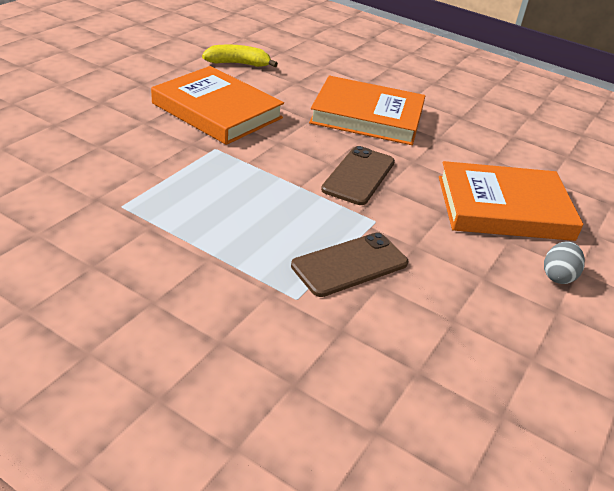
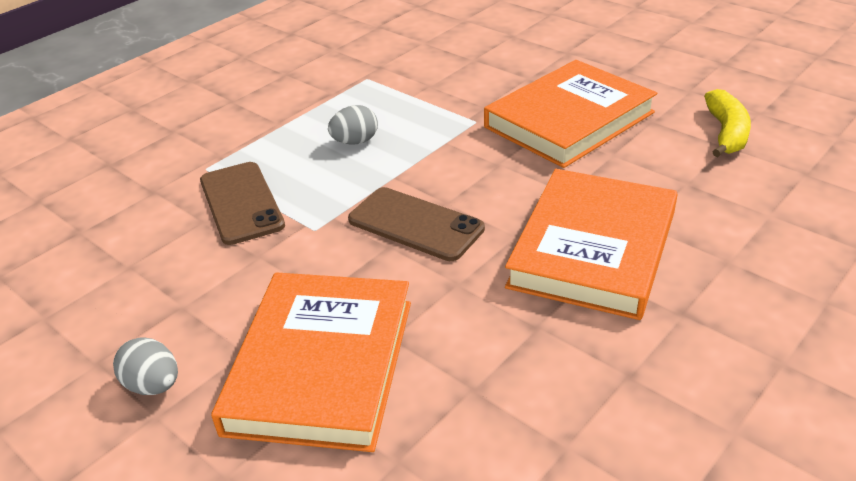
camera: 105 degrees right, 0 degrees up
(247, 207) = (355, 142): none -> grey egg

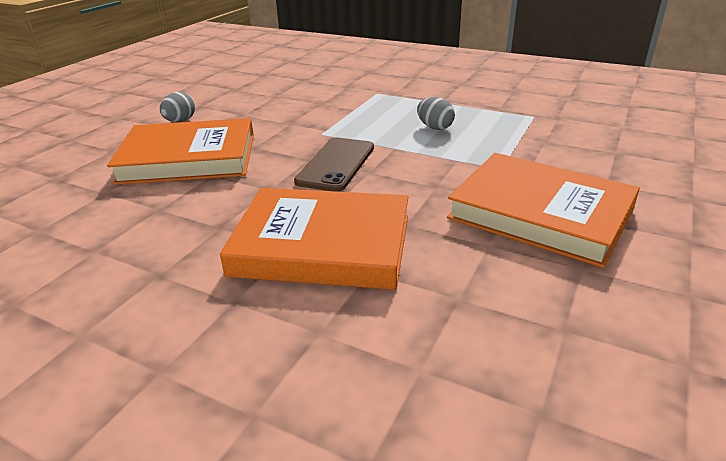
camera: 75 degrees right, 5 degrees down
(241, 203) = (343, 109): brown phone -> none
(726, 133) = (599, 330): yellow banana -> none

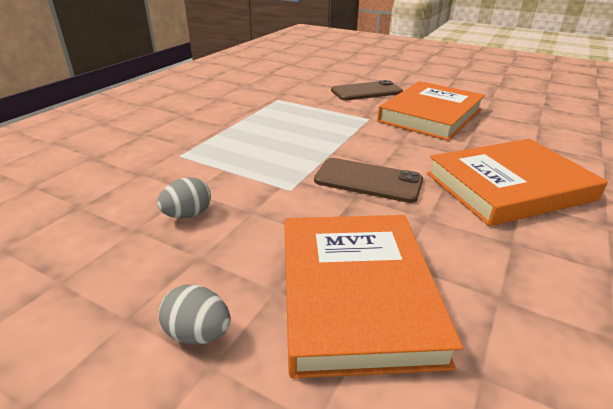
camera: 90 degrees left, 0 degrees up
(322, 244) = (508, 186): orange book -> orange book turned 60 degrees clockwise
(434, 127) = (290, 133): grey egg -> grey egg (188, 215)
(612, 167) = (366, 91): none -> brown phone

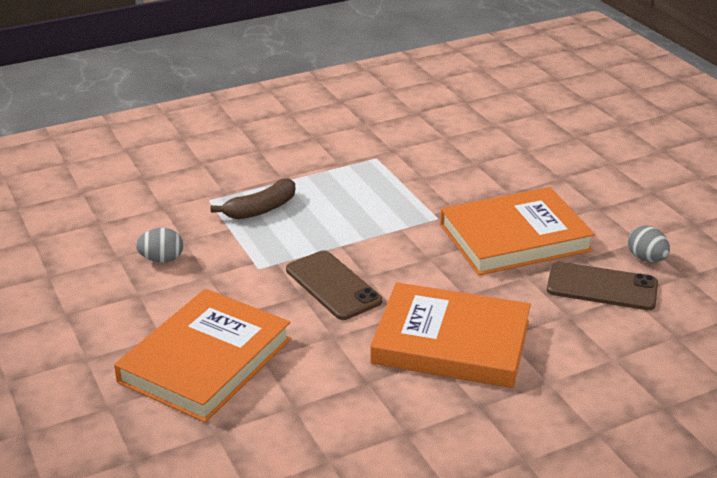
camera: 35 degrees right, 0 degrees up
(198, 333) = (94, 339): grey egg -> grey egg (646, 259)
(235, 149) = (261, 209): none -> brown banana
(366, 91) = (493, 178): brown phone -> brown phone (602, 287)

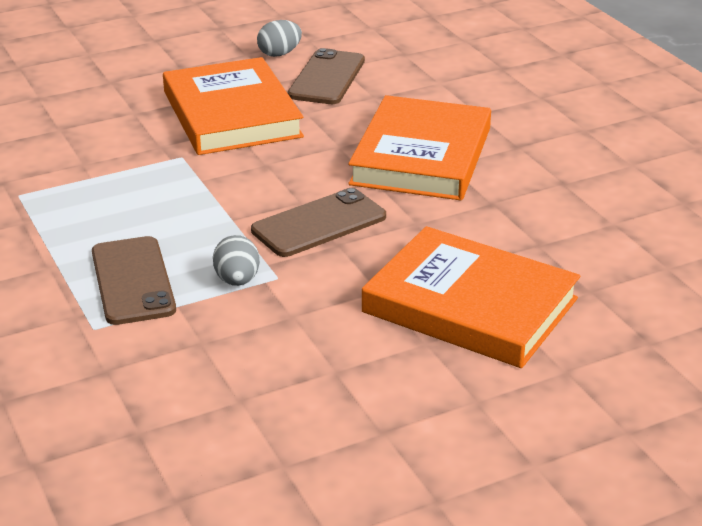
camera: 90 degrees left, 0 degrees up
(162, 259) = (250, 358): grey egg -> grey egg (237, 280)
(261, 209) = (133, 281): brown banana -> brown phone

